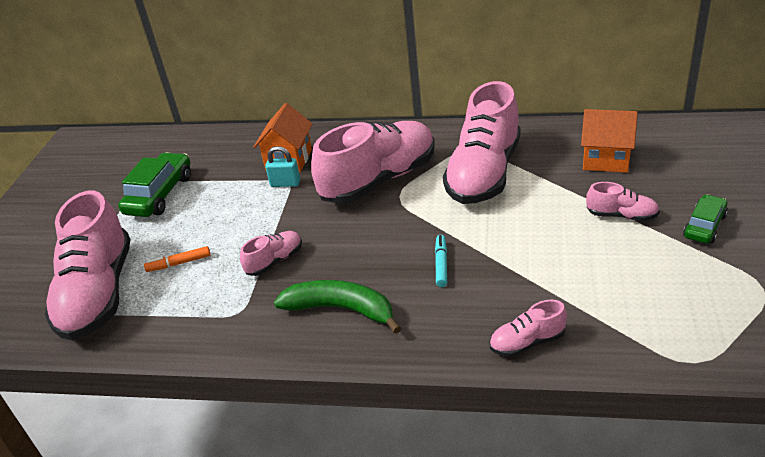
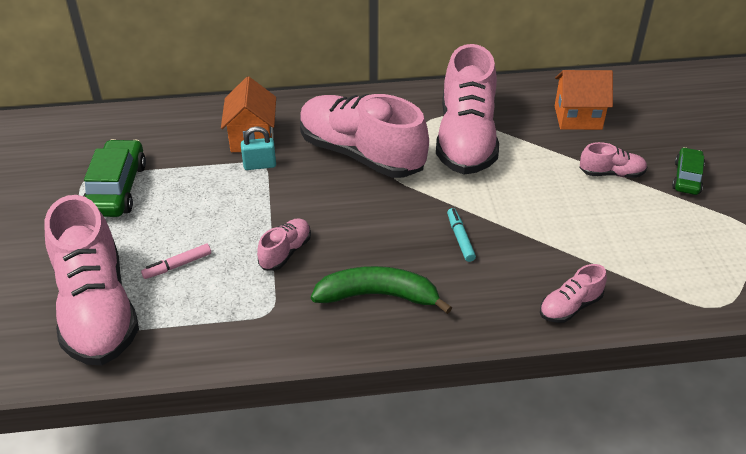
camera: 20 degrees left, 5 degrees up
(179, 263) = (177, 265): orange marker -> pink marker
(379, 180) = (361, 154): pink shoe -> pink shoe turned 90 degrees counterclockwise

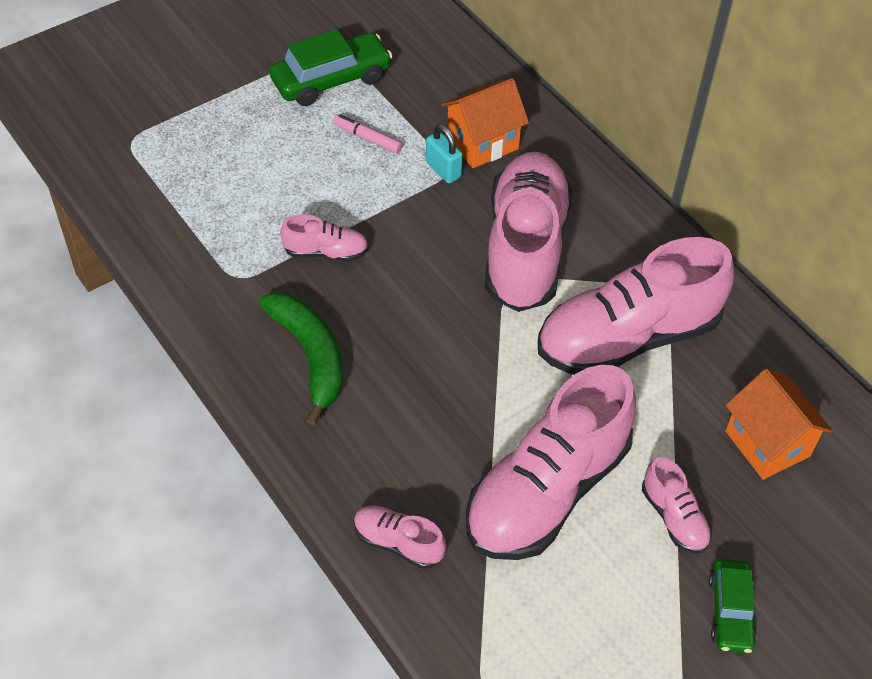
camera: 60 degrees right, 10 degrees up
(97, 309) = (169, 150): pink shoe -> pink shoe (547, 490)
(177, 265) = (256, 178): pink marker -> pink marker (367, 138)
(460, 238) = (444, 396): turquoise marker -> none
(687, 178) = (730, 611): green car -> green car turned 105 degrees clockwise

